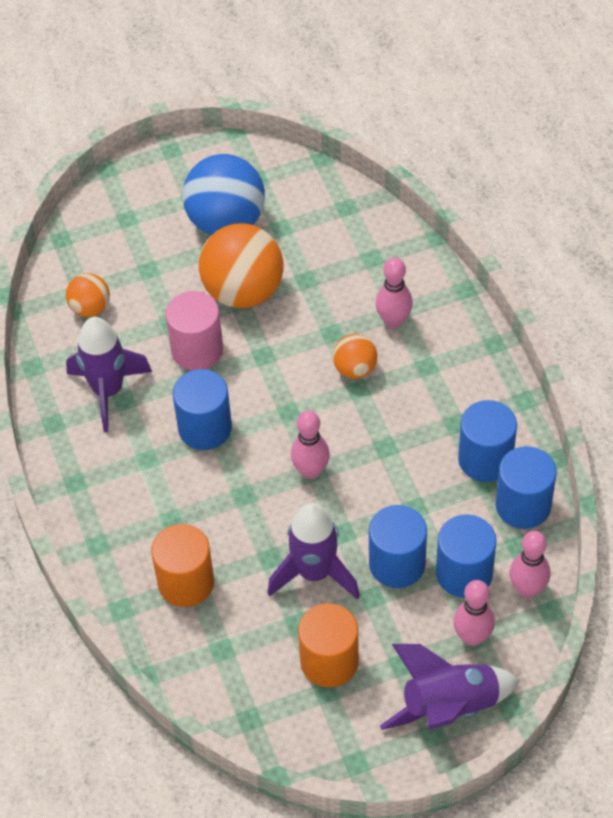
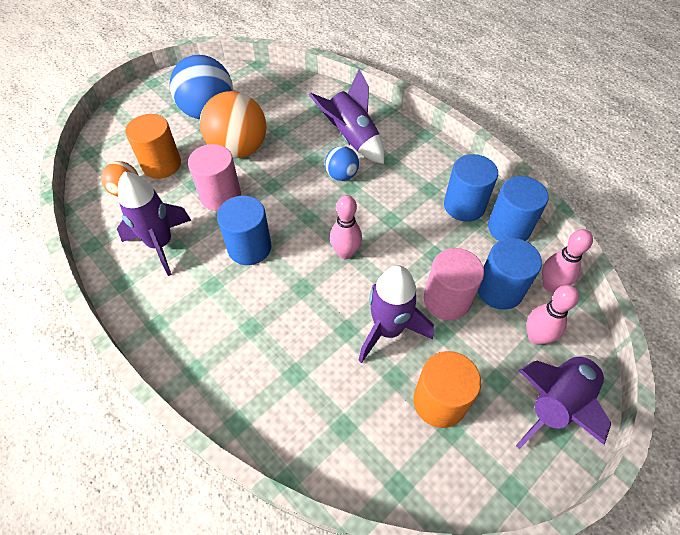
camera: 25 degrees left, 0 degrees up
(186, 582) = (286, 376): orange cylinder -> orange cylinder (161, 165)
(355, 369) = (341, 175): orange ball -> blue ball
(393, 321) = (352, 139): pink bowling pin -> purple rocket
(397, 564) = (446, 300): blue cylinder -> pink cylinder

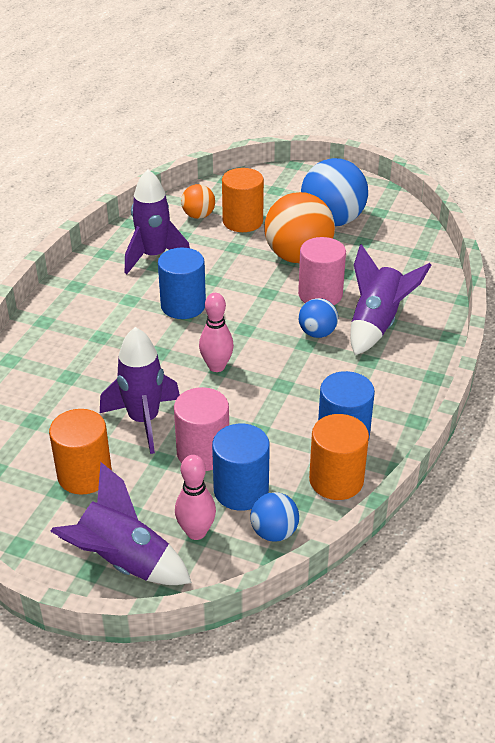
camera: 65 degrees right, 15 degrees down
(220, 195) = (231, 267): pink cylinder -> pink cylinder (320, 294)
(509, 228) = (336, 480): blue cylinder -> orange cylinder
(550, 285) = (274, 532): pink bowling pin -> blue ball

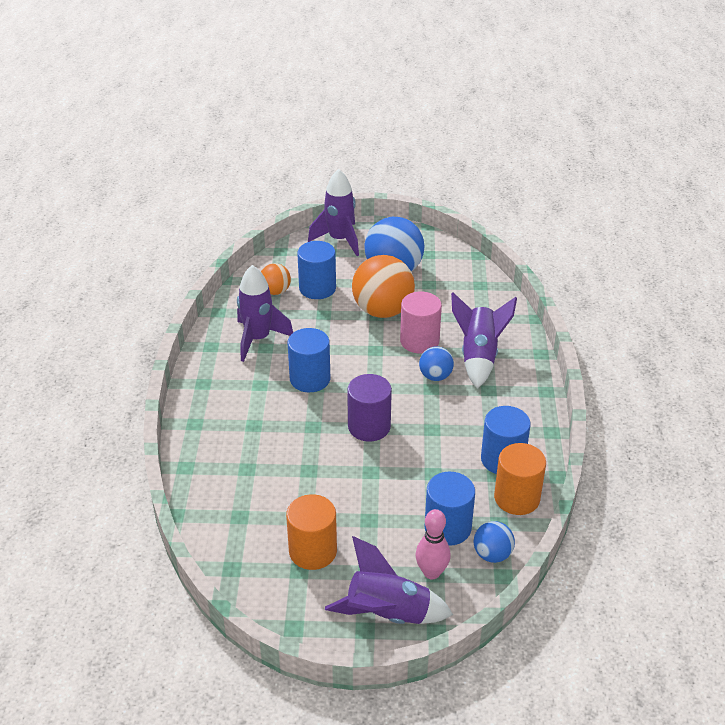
camera: 20 degrees left, 0 degrees up
(144, 420) = (335, 490): purple rocket -> purple rocket (339, 240)
(203, 452) = (399, 504): pink cylinder -> none
(216, 366) = (369, 426): pink bowling pin -> purple cylinder
(242, 221) = (317, 288): orange cylinder -> blue cylinder

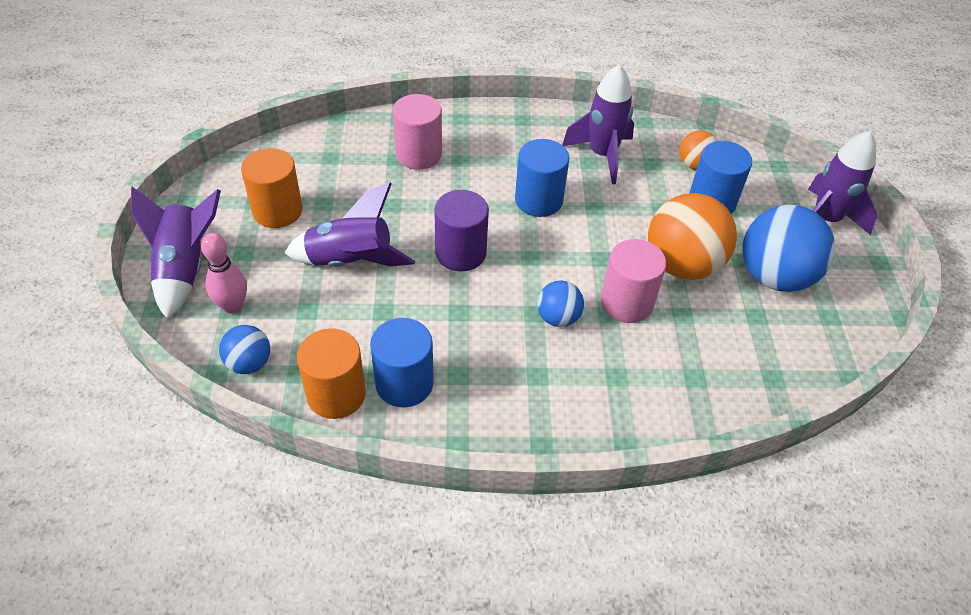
camera: 85 degrees right, 10 degrees up
(243, 452) = (418, 154): none -> pink cylinder
(447, 527) = (296, 322): blue cylinder -> none
(479, 356) = (605, 367): purple rocket -> purple rocket (350, 261)

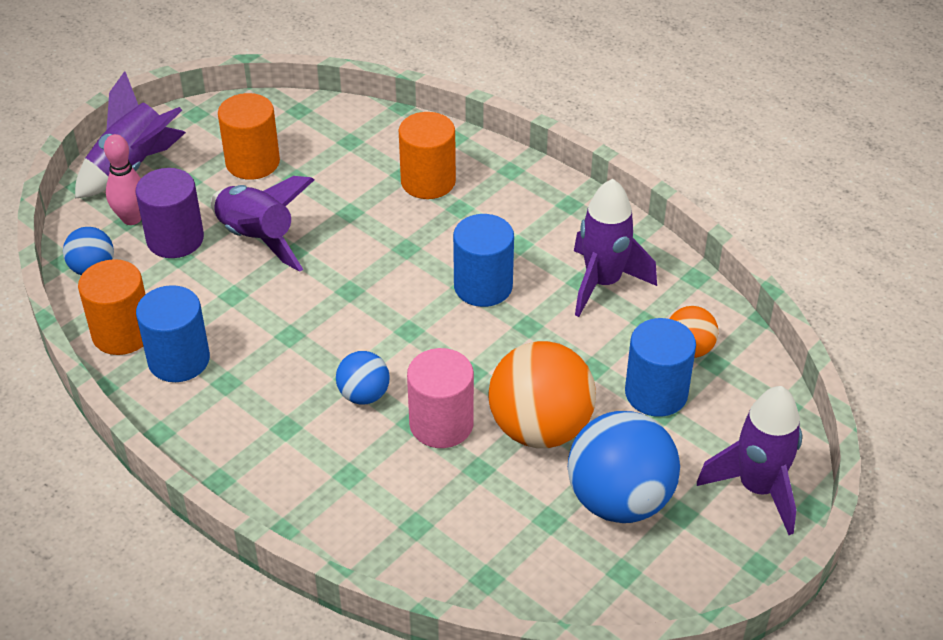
camera: 45 degrees right, 5 degrees down
(418, 154) = (428, 181): pink cylinder -> orange cylinder
(460, 253) = (354, 288): purple cylinder -> purple cylinder (175, 239)

